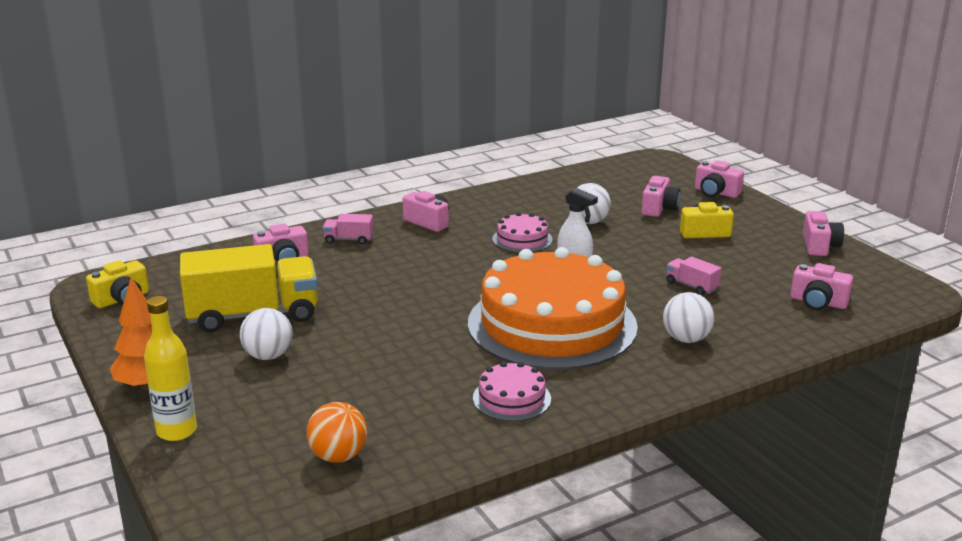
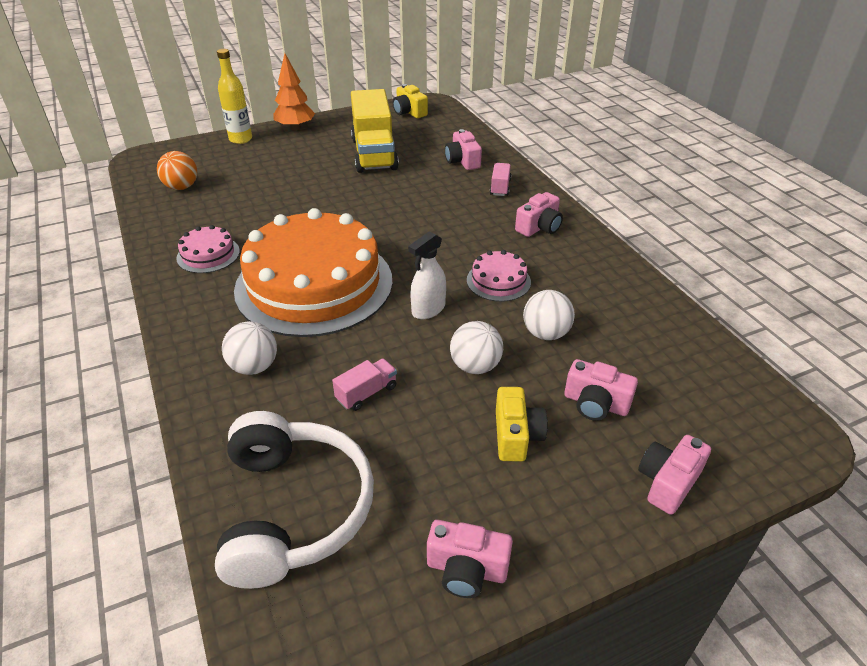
camera: 95 degrees right, 15 degrees up
(268, 356) = (314, 161): white ball -> white ball (475, 366)
(818, 302) = (294, 509): pink camera -> white headphones

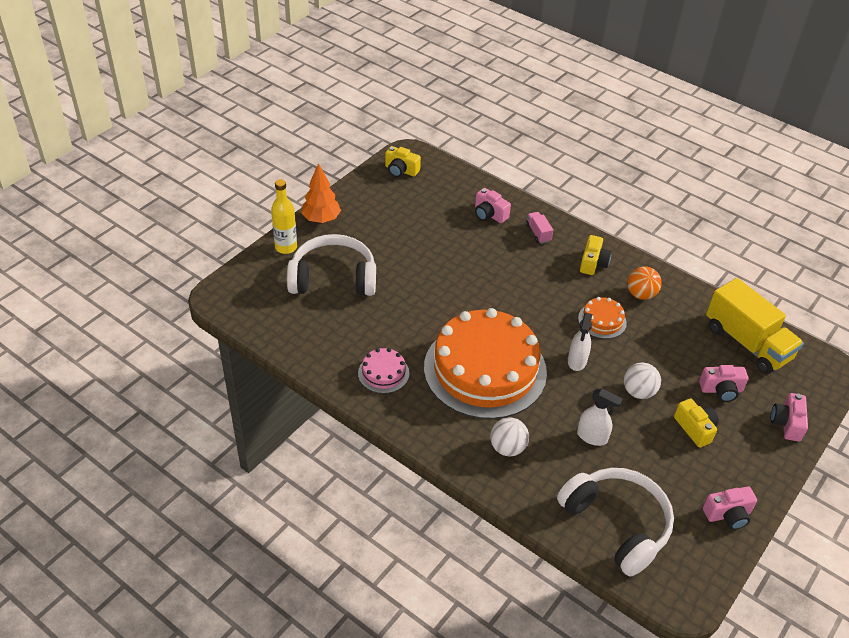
camera: 30 degrees left, 5 degrees up
(182, 187) = (291, 316): orange ball -> orange ball (641, 294)
(254, 170) = (333, 278): none -> white headphones
(366, 393) = (592, 437): pink truck -> white spray bottle
(374, 154) = (414, 228): yellow truck -> yellow truck (747, 343)
(498, 281) = (602, 320): pink cake -> orange cake
(539, 227) = (593, 263): pink camera -> yellow camera
(545, 333) = (660, 351): white ball -> none

